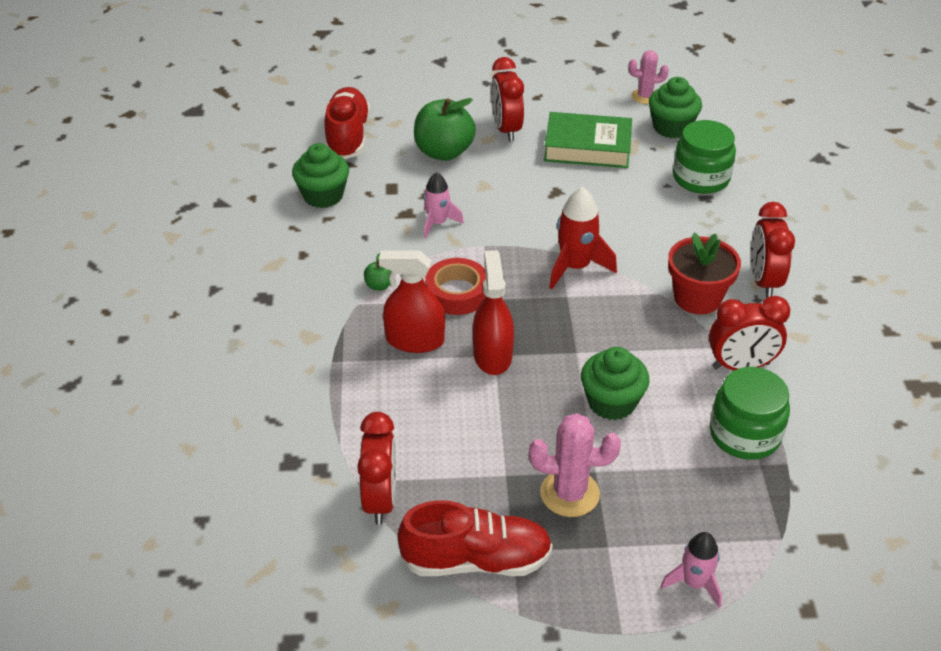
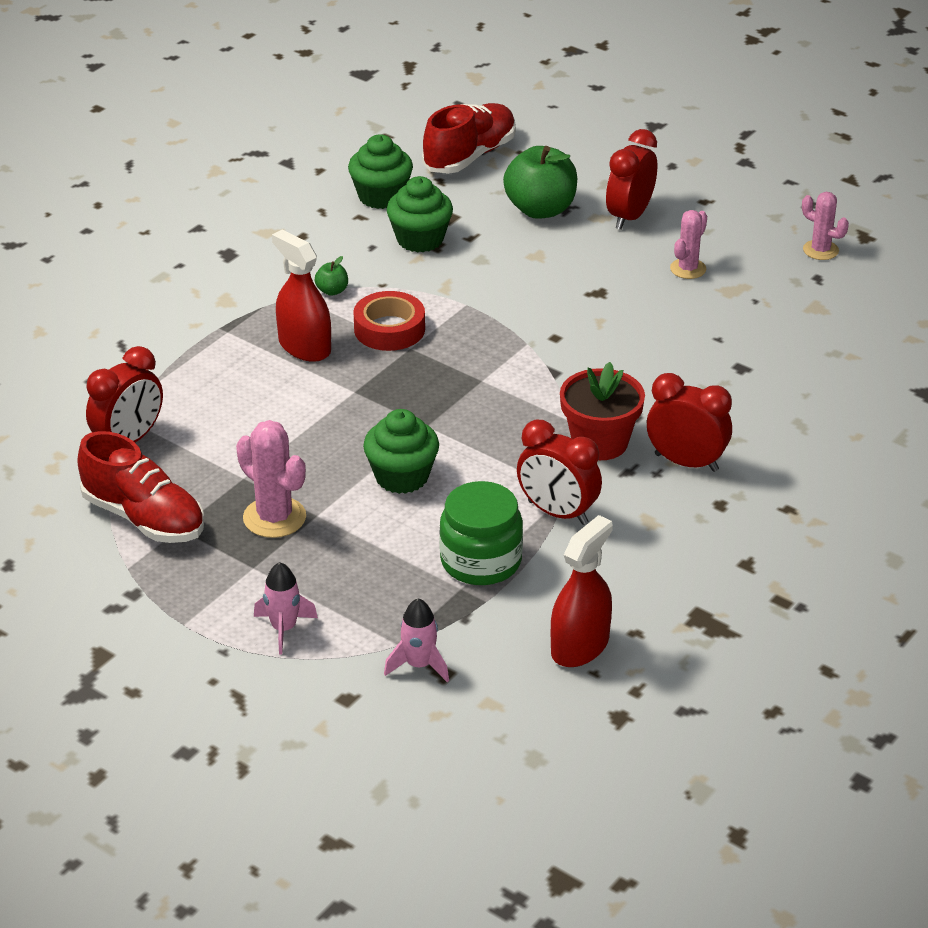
camera: 40 degrees right, 5 degrees down
(437, 223) = (450, 266): pink rocket -> pink rocket (419, 665)
(492, 355) = (352, 390): red spray bottle -> red spray bottle (580, 646)
(575, 267) = (523, 362): red rocket -> none
(587, 147) = (688, 269): green book -> pink cactus
(671, 127) = (804, 291): green cupcake -> green cupcake (420, 239)
(701, 178) = (763, 349): green jar -> none
(763, 281) = (686, 462): red clock -> red clock turned 75 degrees clockwise

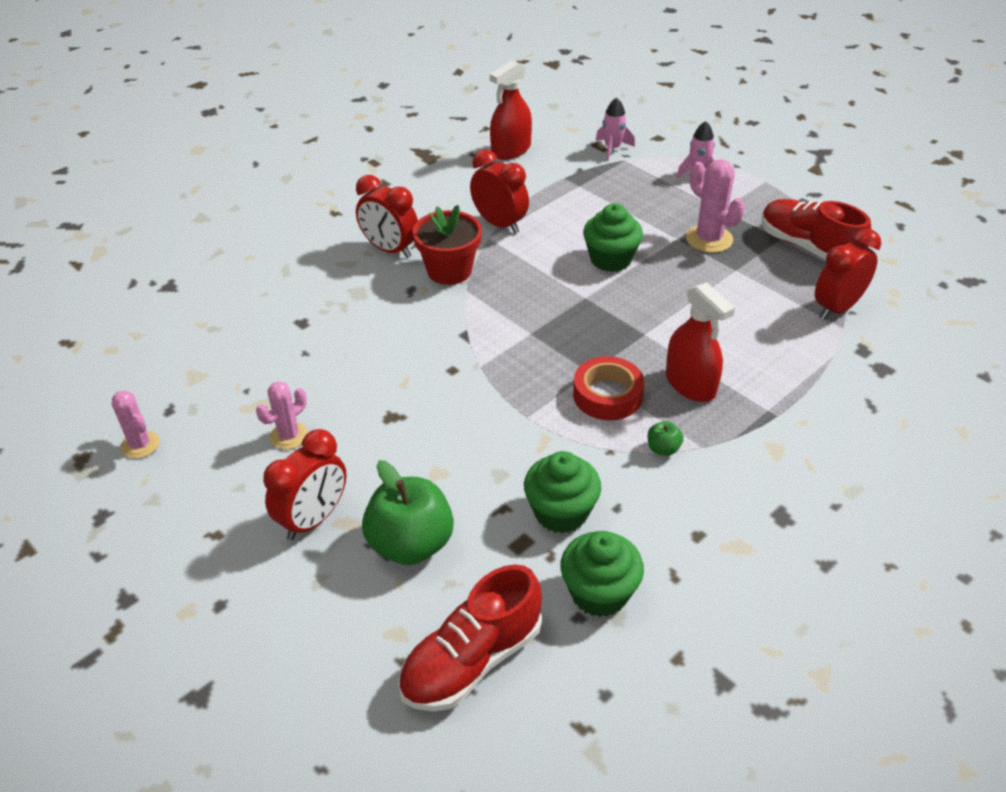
camera: 170 degrees left, 5 degrees up
(481, 561) = (562, 199): green jar -> none

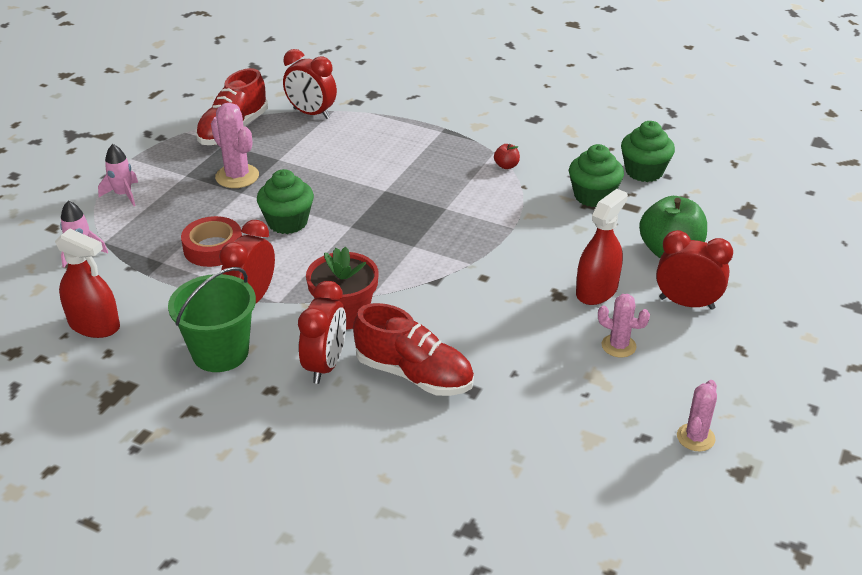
camera: 110 degrees left, 5 degrees down
(440, 202) = (220, 353): none -> green bucket
(472, 660) = (730, 207): red shoe -> red shoe (414, 374)
(607, 395) = (466, 196): red tape -> red tape (213, 248)
(663, 449) = (506, 166): green apple -> red apple
(690, 384) = (433, 163): red spray bottle -> red spray bottle (596, 290)
(709, 239) = (237, 176): pink cactus -> pink cactus turned 75 degrees counterclockwise

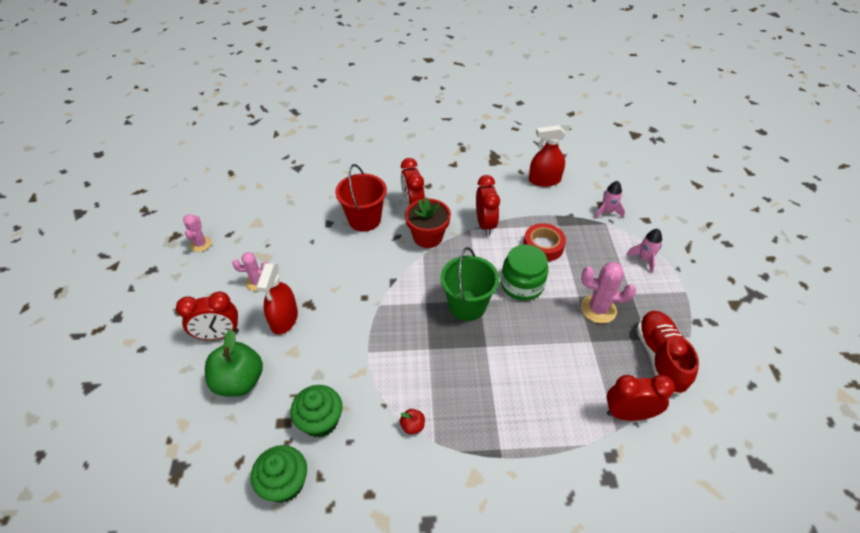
camera: 150 degrees right, 10 degrees up
(220, 353) = (469, 192): green bucket -> green bucket (467, 305)
(287, 222) = (522, 285): green cupcake -> green jar
(414, 374) = (364, 219): red shoe -> red bucket

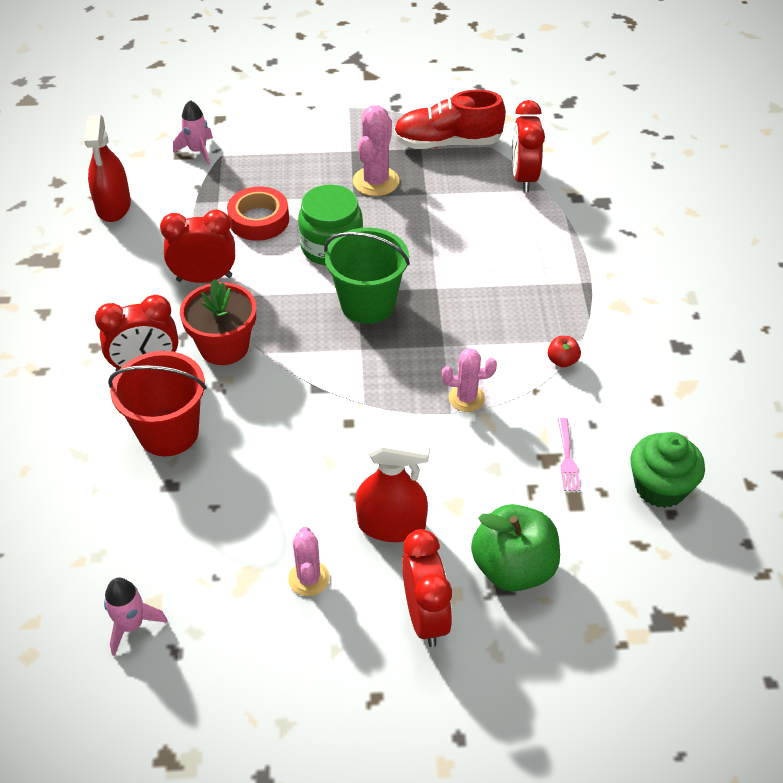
camera: 90 degrees left, 0 degrees up
(200, 244) = (199, 699): pink cactus -> pink cactus (466, 398)
(320, 421) = (567, 458): green cupcake -> pink fork
(644, 259) = (293, 131): pink rocket -> pink rocket (131, 625)

